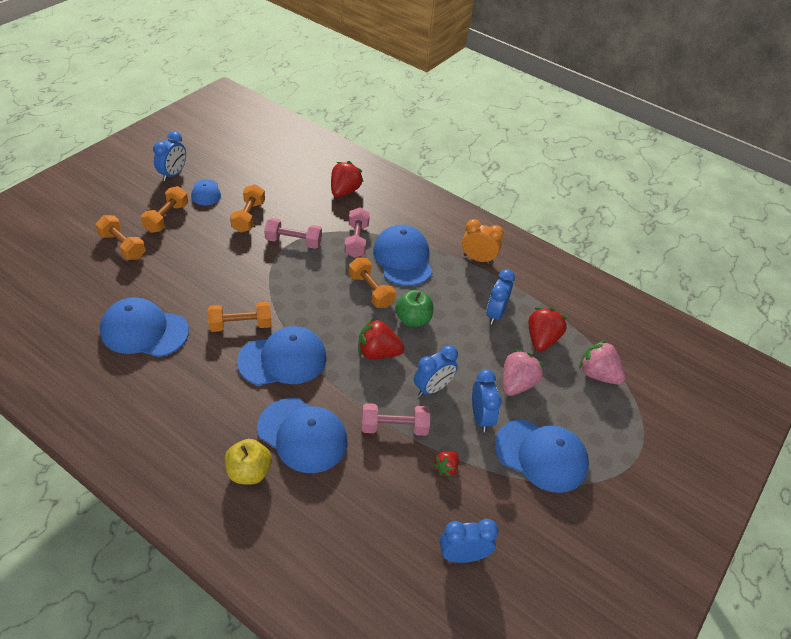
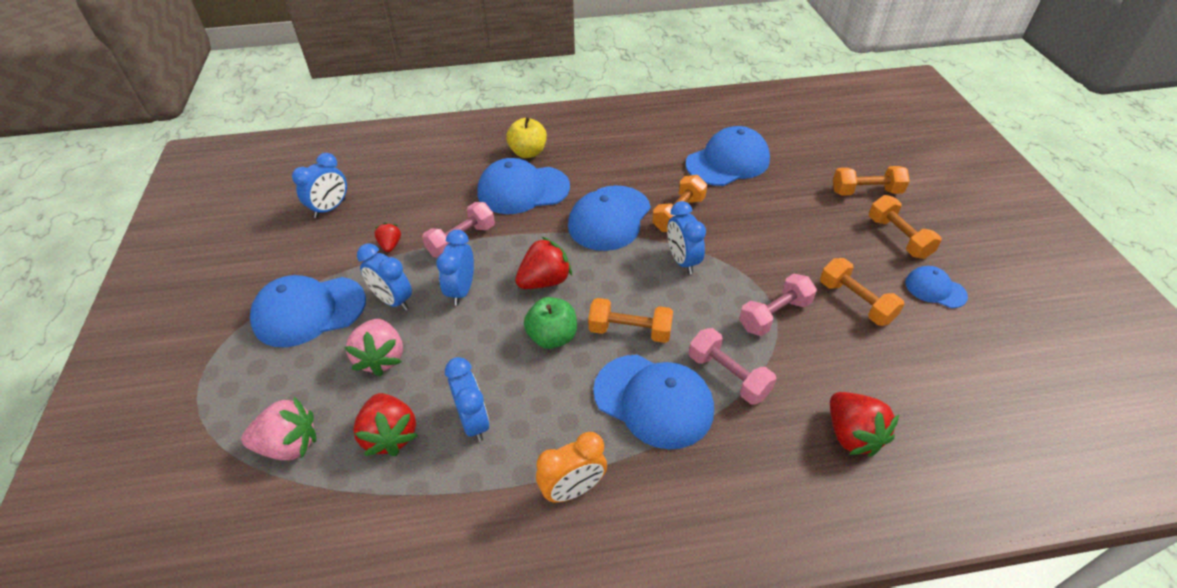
camera: 140 degrees right, 0 degrees up
(173, 174) = (997, 279): blue clock -> blue clock (682, 261)

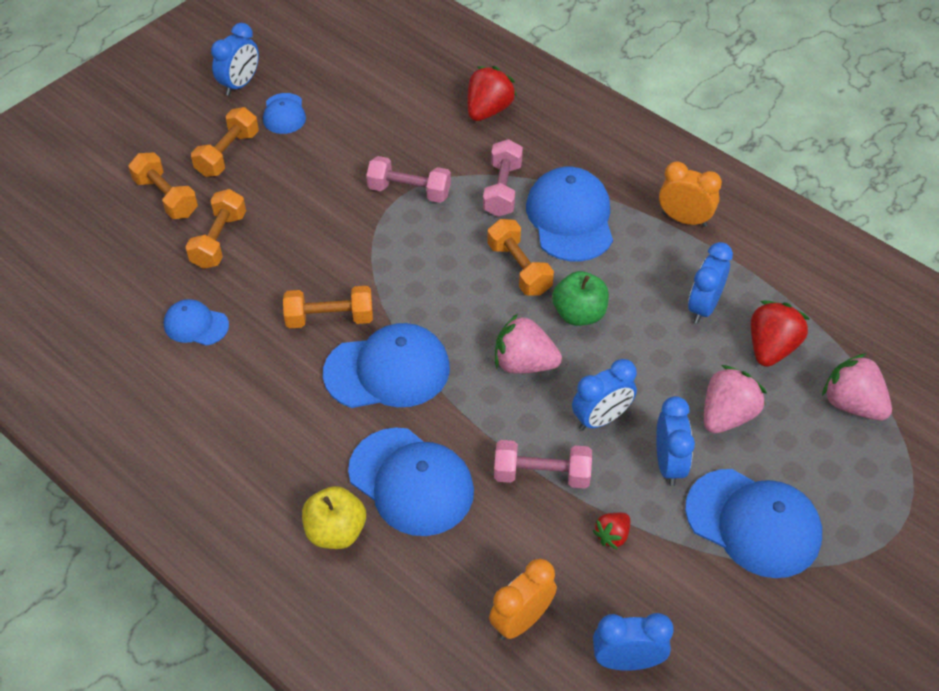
camera: 130 degrees left, 5 degrees up
(400, 186) = (521, 620): none -> orange clock
(544, 281) = (524, 363): red strawberry -> pink strawberry
(682, 261) = (398, 280): blue clock -> blue clock (240, 84)
(727, 162) = (196, 325): blue cap -> blue cap, size x0.54
(855, 302) = (345, 152): orange dumbbell -> orange dumbbell (219, 240)

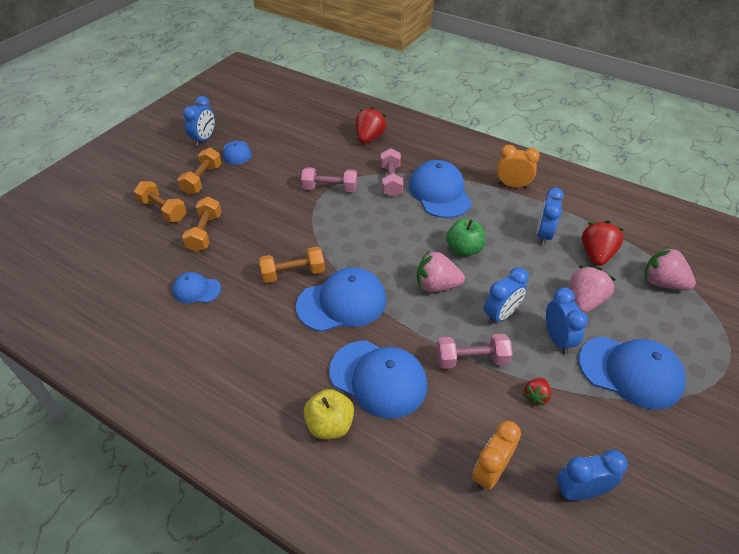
camera: 10 degrees left, 5 degrees down
(519, 269) = (415, 226): orange dumbbell -> none

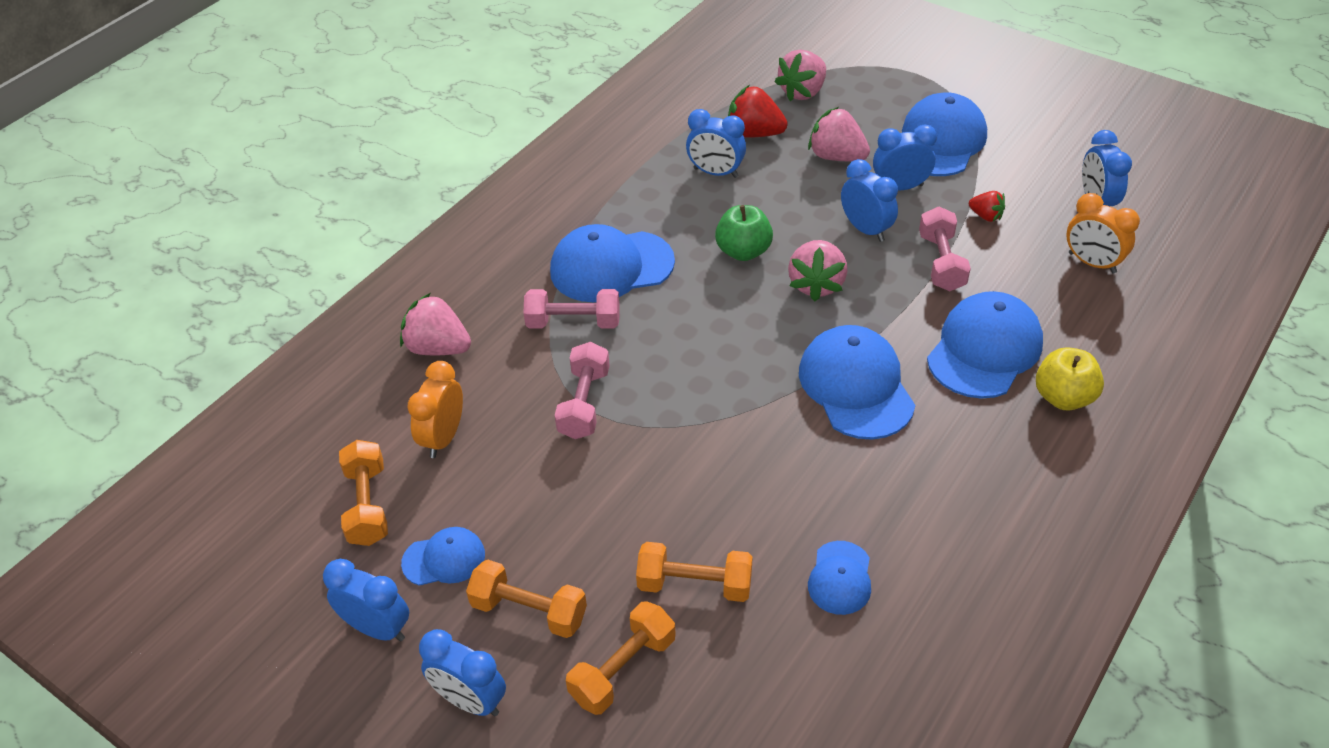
camera: 85 degrees left, 0 degrees up
(161, 167) = (470, 700): none -> blue clock
(293, 273) = (797, 447): orange dumbbell -> orange dumbbell (367, 505)
(369, 138) = (438, 348): red strawberry -> pink strawberry
(512, 185) = (603, 188): orange clock -> orange clock (443, 438)

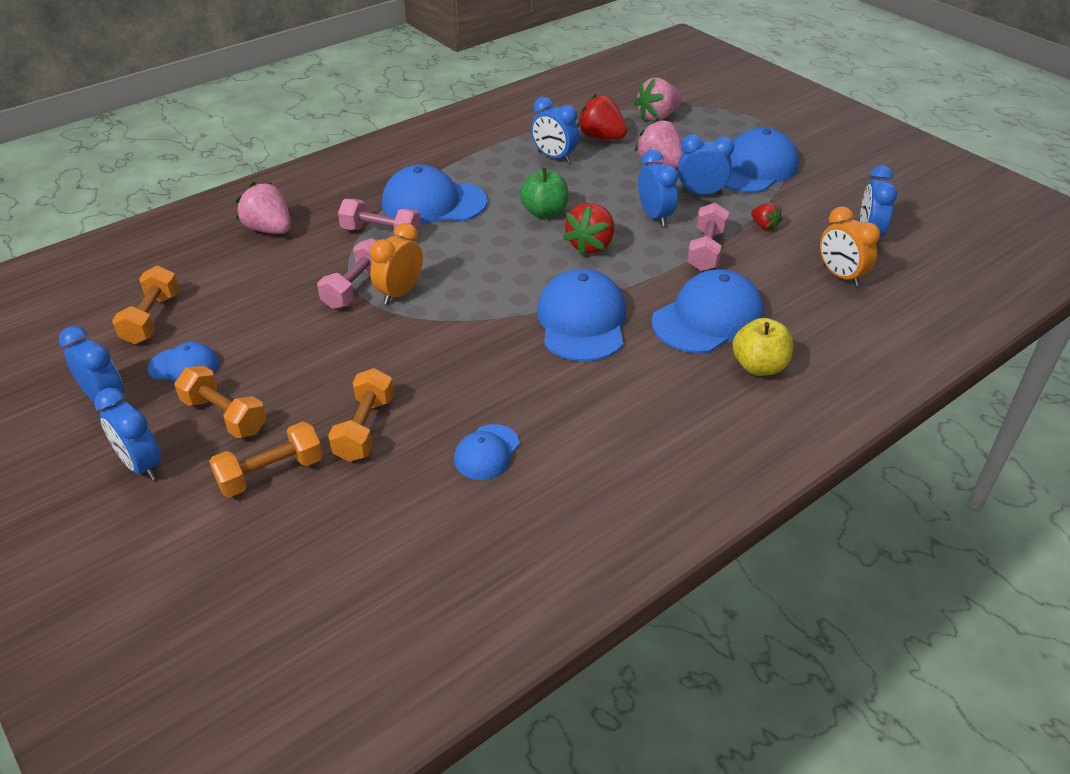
camera: 15 degrees right, 5 degrees down
(443, 438) = (235, 287): orange clock -> orange clock (400, 293)
(694, 584) = (364, 428): orange dumbbell -> orange dumbbell turned 75 degrees clockwise
(816, 284) = (591, 245): pink strawberry -> red strawberry

